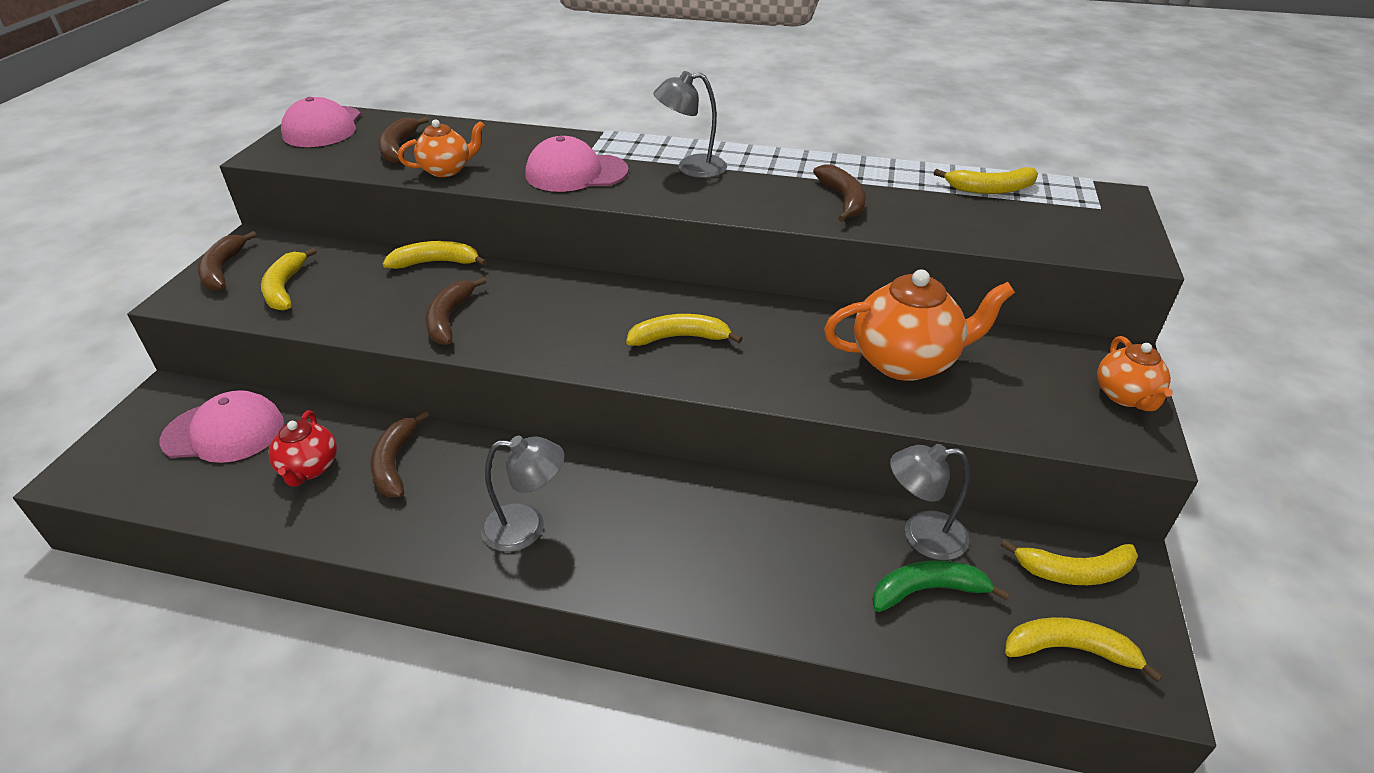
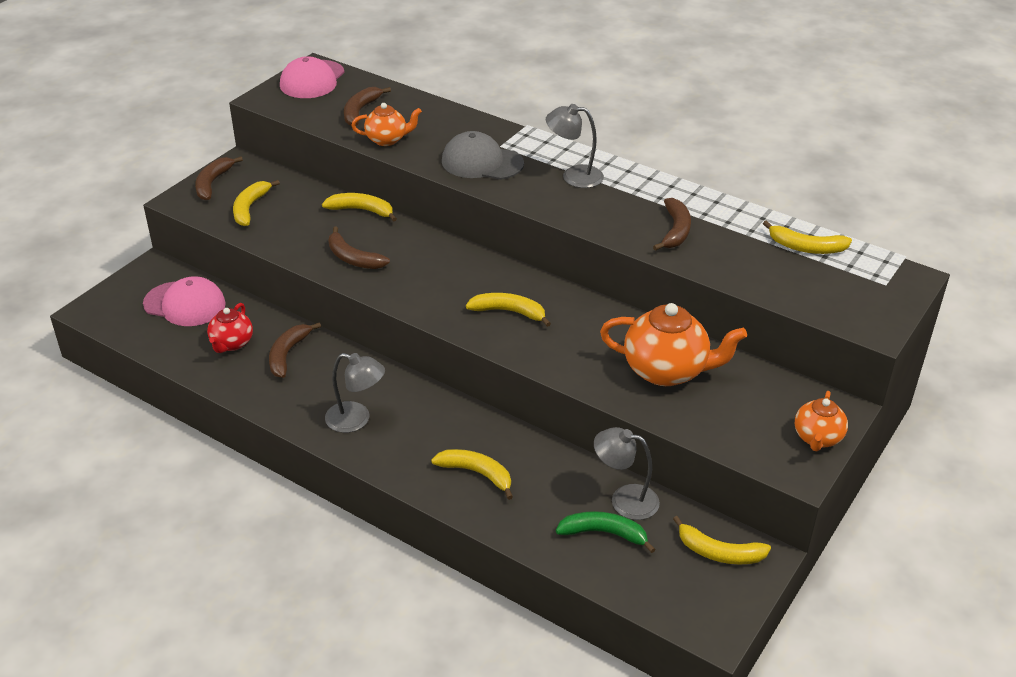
camera: 20 degrees right, 0 degrees up
(449, 318) = (353, 258): brown banana -> brown banana turned 75 degrees counterclockwise
(576, 173) = (482, 162): pink cap -> grey cap
(1069, 649) = (676, 595): yellow banana -> yellow banana (477, 473)

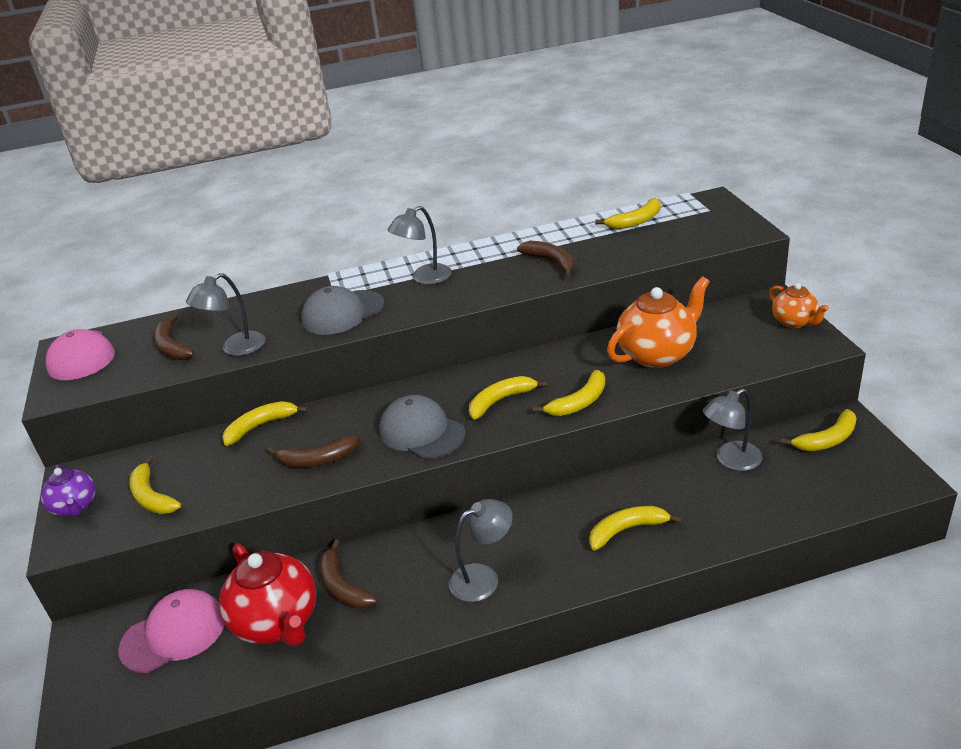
camera: 45 degrees left, 5 degrees down
(212, 183) = (75, 507): brown banana -> purple teapot
(231, 344) = (277, 622): red teapot -> red teapot, size x1.73
(387, 140) = (236, 348): orange teapot -> grey lamp
(431, 291) = (421, 432): none -> grey cap
(551, 356) = (579, 402): none -> yellow banana
(604, 533) = (759, 489): green banana -> none

